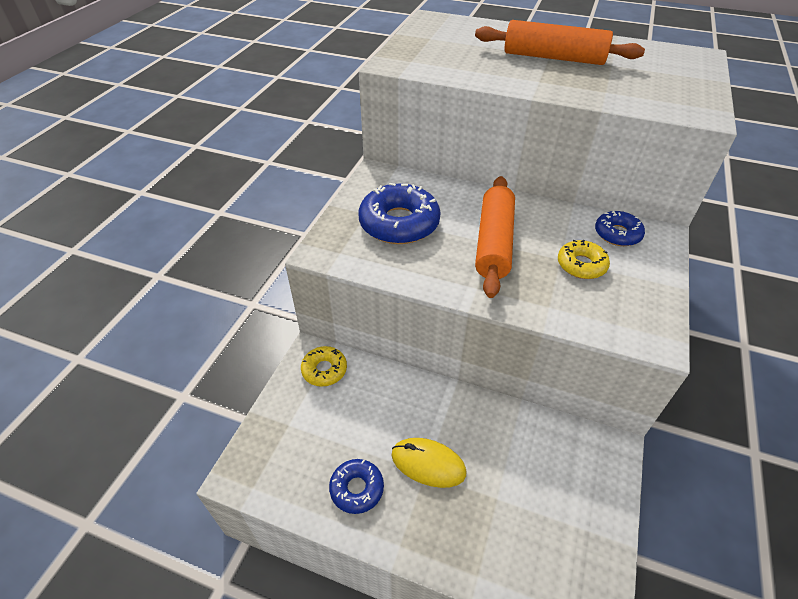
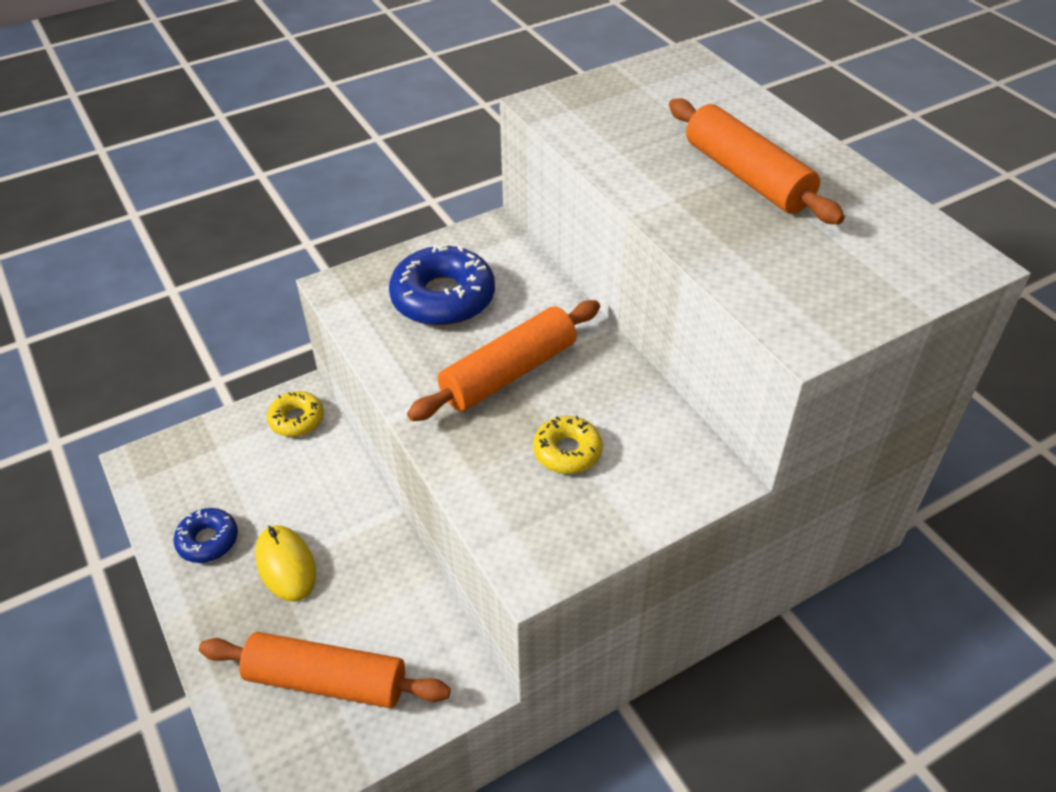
camera: 40 degrees right, 0 degrees up
(539, 513) = (326, 680): none -> orange rolling pin
(617, 234) = (662, 445): blue donut -> none

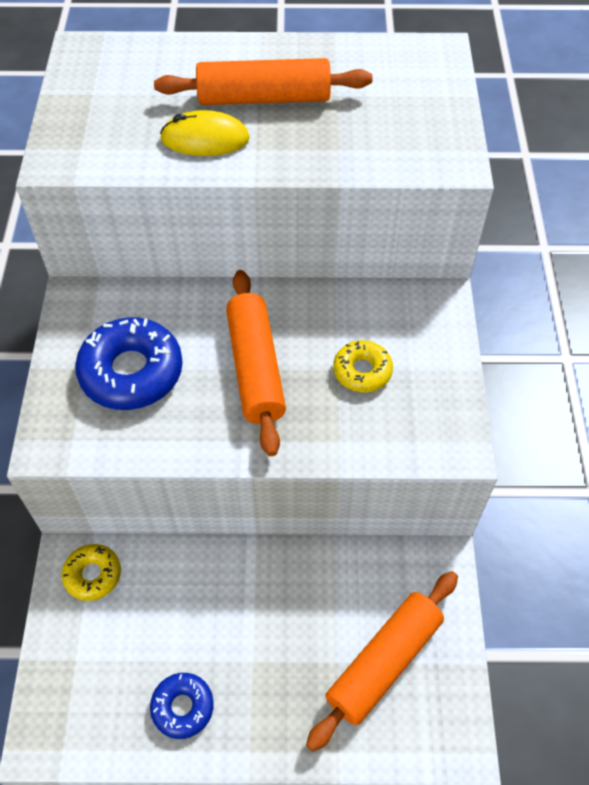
camera: 60 degrees left, 10 degrees up
(286, 565) = (252, 649): yellow mouse -> yellow mouse (205, 139)

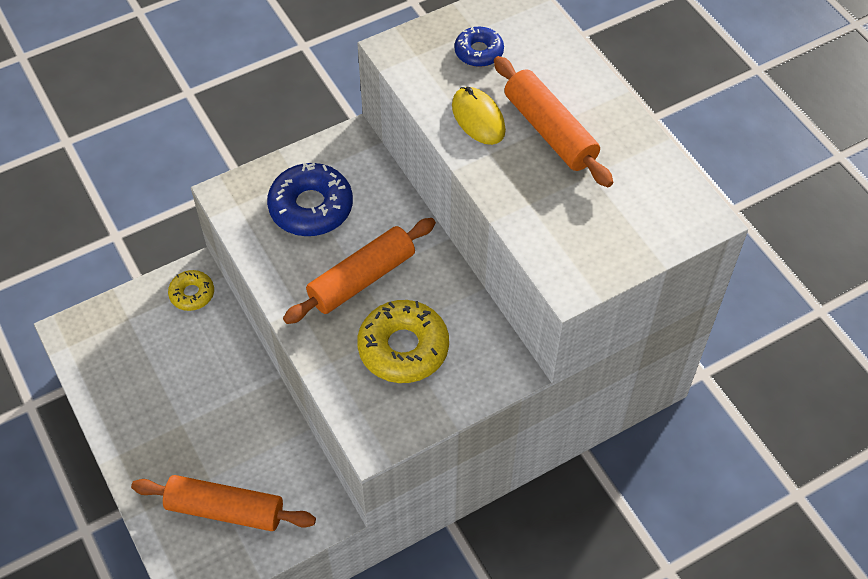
camera: 60 degrees right, 0 degrees up
(182, 707) = (128, 399): blue donut -> blue donut (479, 52)
(362, 371) = (403, 348): yellow donut -> yellow donut, size x1.76

